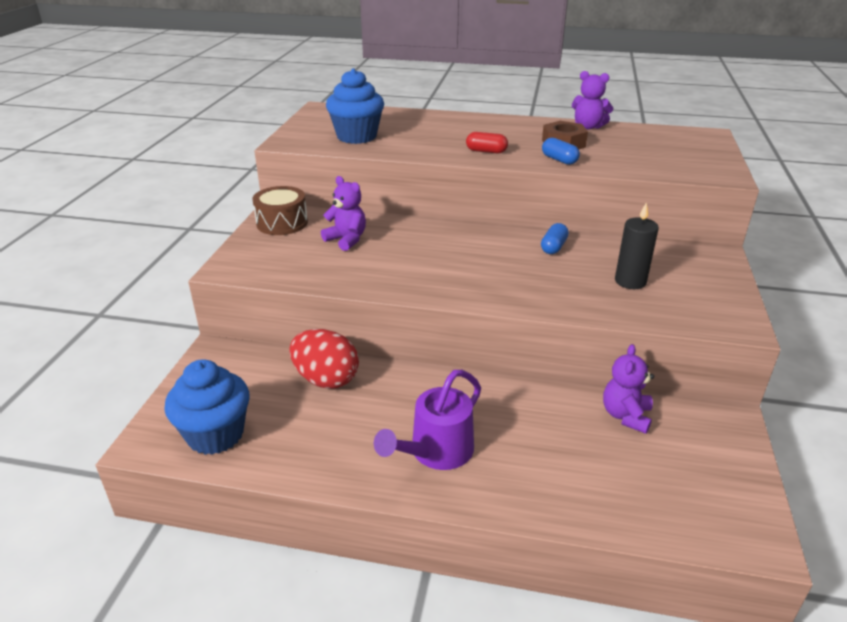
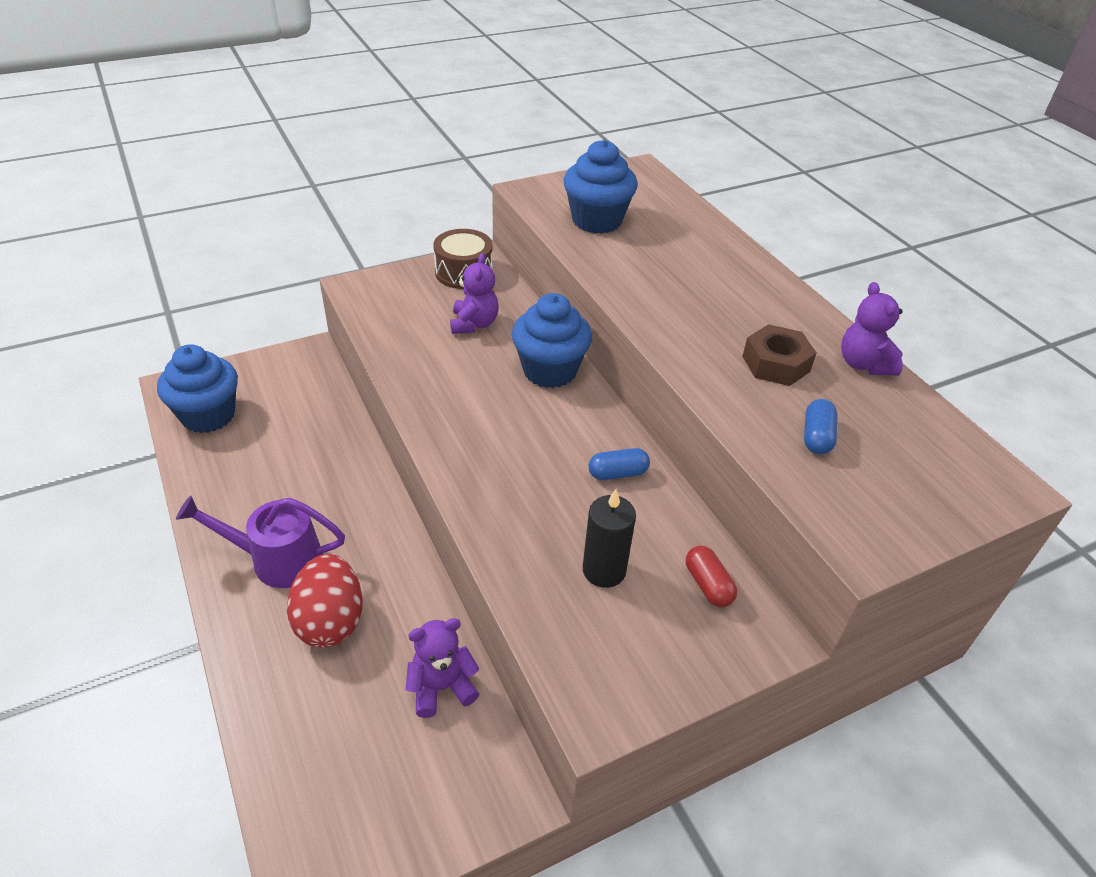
camera: 50 degrees right, 10 degrees up
(326, 379) = (325, 436): red egg -> red egg (330, 621)
(432, 232) = (550, 370): none -> blue cupcake
(486, 151) = (671, 316): red capsule -> red capsule (708, 585)
(559, 160) = (718, 379): blue capsule -> blue capsule (816, 437)

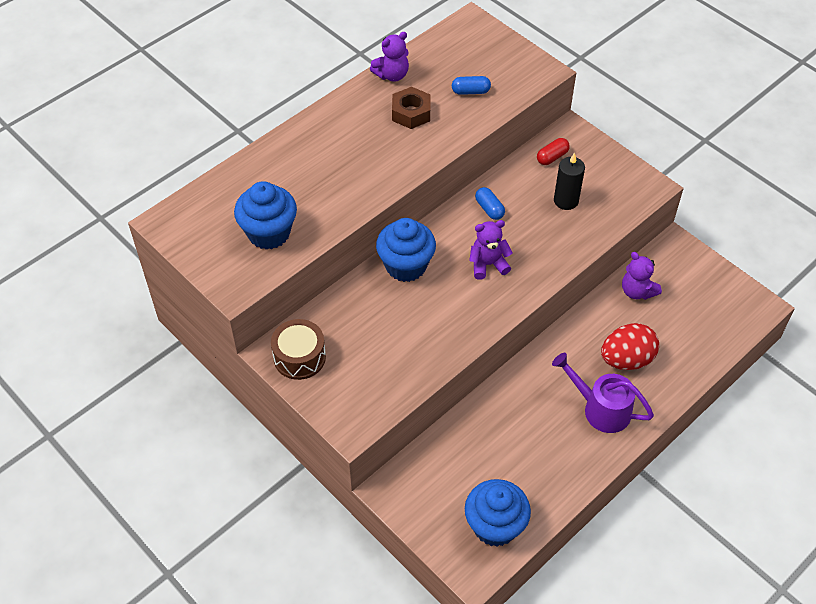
camera: 105 degrees left, 10 degrees up
(276, 560) = (600, 409): purple watering can -> purple watering can turned 135 degrees clockwise
(474, 324) = (370, 327): purple teddy bear -> purple teddy bear (488, 264)

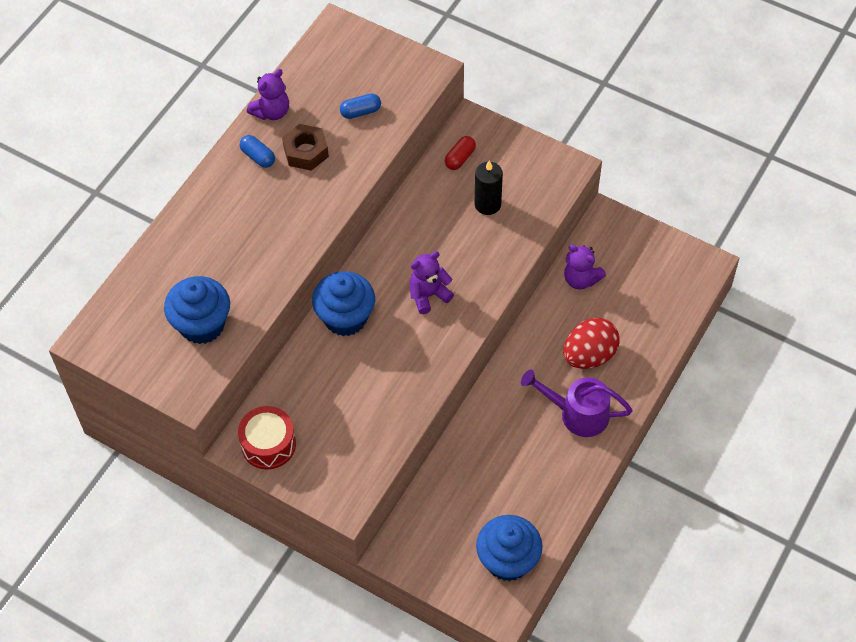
camera: 15 degrees left, 5 degrees up
(299, 357) = (268, 444): brown drum -> red drum
(489, 209) = (412, 233): blue capsule -> blue capsule (258, 157)

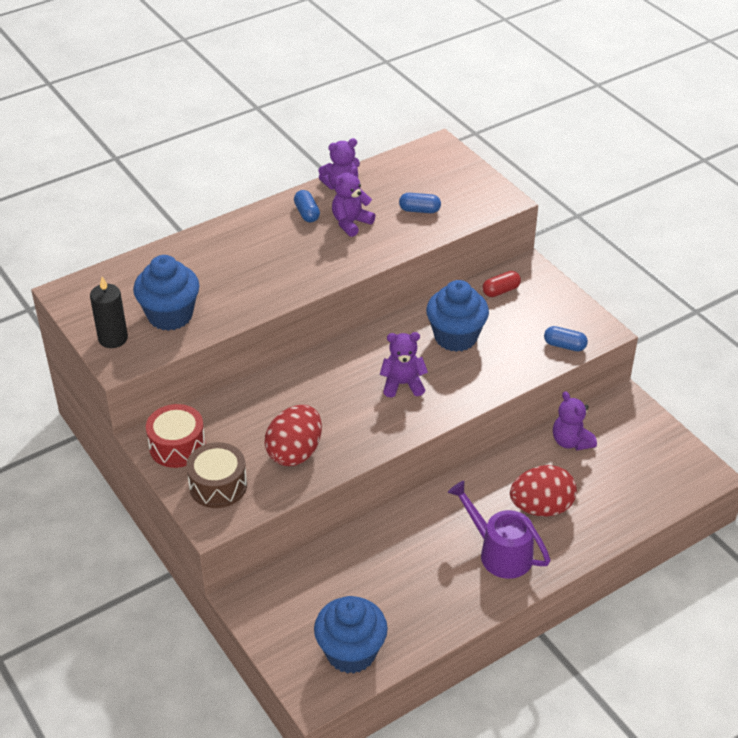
camera: 25 degrees right, 15 degrees down
(306, 152) = (351, 223): brown nut -> purple teddy bear
(329, 467) = (218, 485): none -> brown drum
(345, 318) = (314, 374): blue cupcake -> blue cupcake (455, 337)
(375, 405) = (295, 452): none -> red egg
(487, 204) = (504, 334): black candle -> black candle (113, 338)
(545, 195) = (564, 345): none -> blue capsule

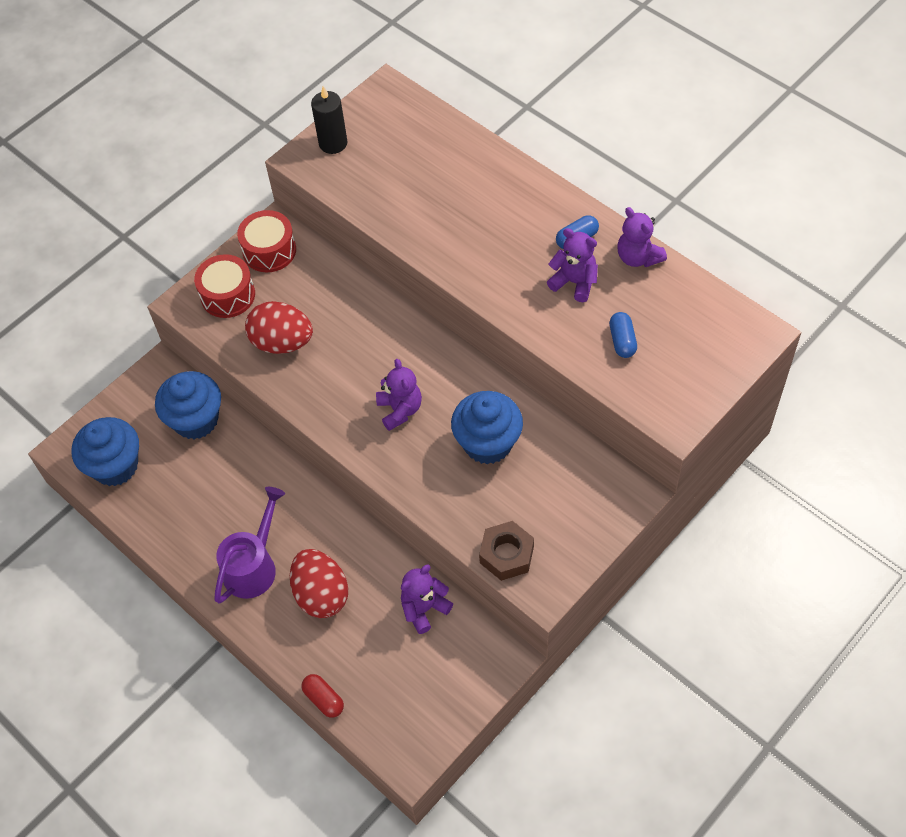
camera: 80 degrees right, 15 degrees up
(170, 315) = (377, 175): blue cupcake -> blue cupcake (196, 420)
(218, 485) = (228, 295): brown drum -> red drum
(501, 291) = (581, 472): red capsule -> red capsule (323, 699)
(564, 345) = (506, 554): blue capsule -> brown nut

